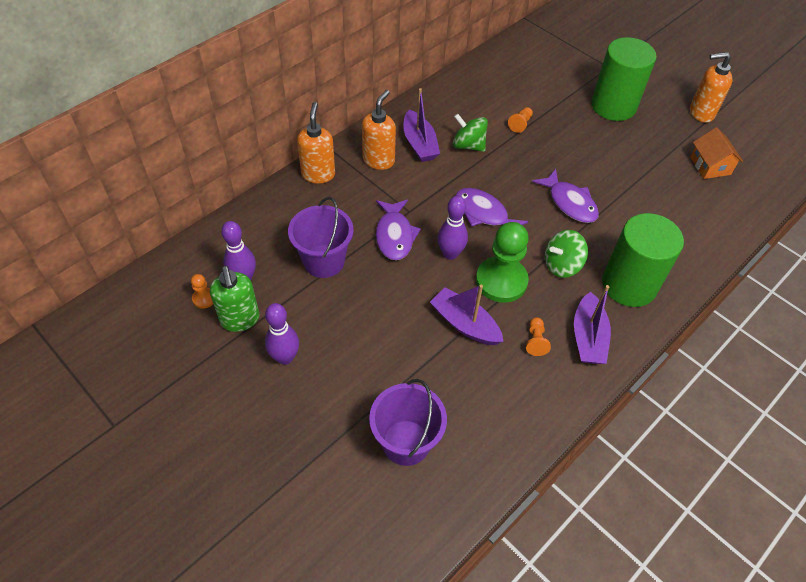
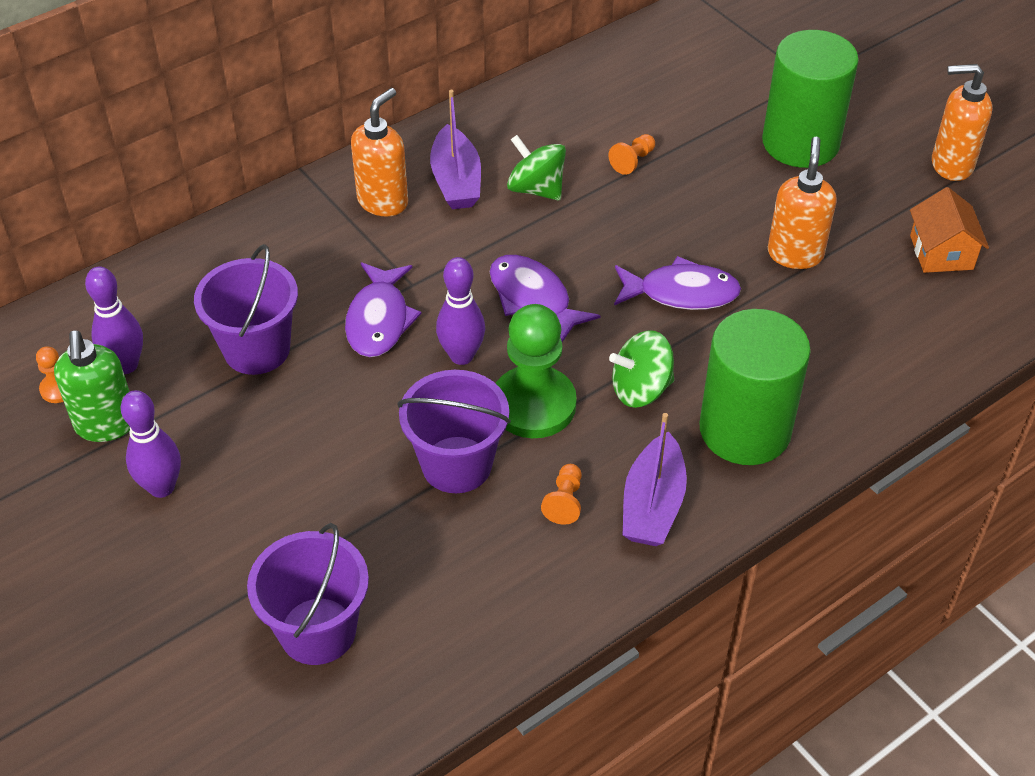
camera: 10 degrees right, 5 degrees down
(318, 174) = (280, 216): orange soap dispenser -> orange soap dispenser (795, 254)
(464, 324) = (456, 465): purple boat -> purple bucket
(570, 203) = (681, 293): purple fish -> purple fish turned 60 degrees counterclockwise

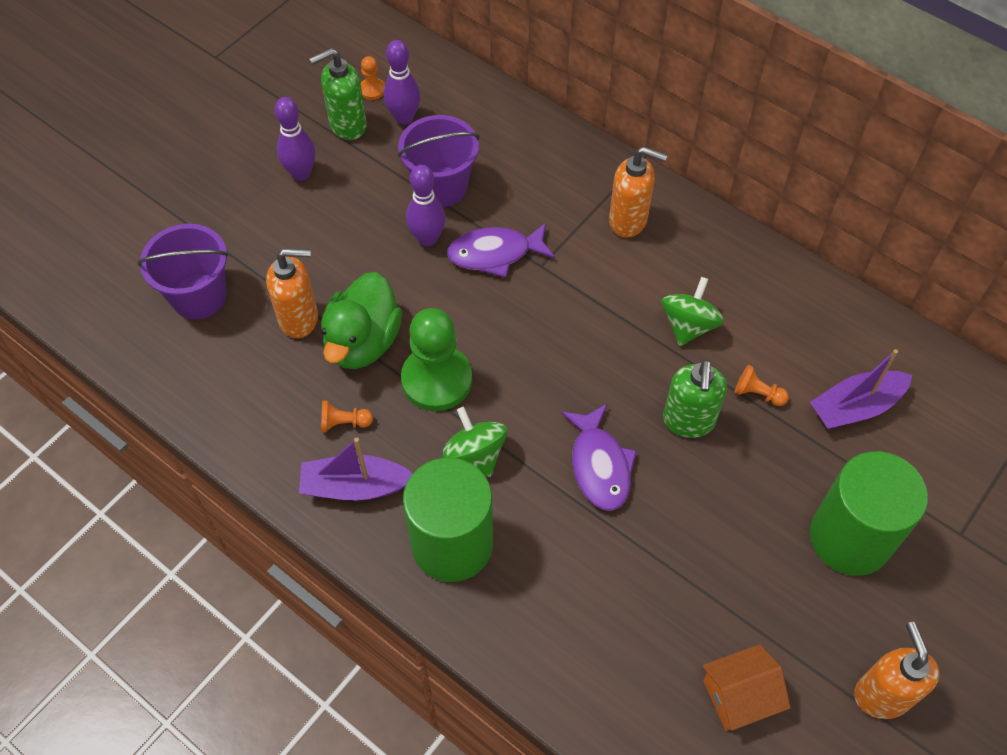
camera: 75 degrees right, 10 degrees up
(456, 181) = (674, 264): purple boat -> purple boat (855, 407)
(456, 465) = (363, 342): purple bucket -> green duck
(461, 356) = (474, 318): purple bowling pin -> purple bowling pin (427, 238)
(533, 298) = (554, 353): purple fish -> none
(649, 216) = (688, 421): none -> green soap dispenser
(795, 254) = (685, 555): orange soap dispenser -> orange soap dispenser (299, 319)

